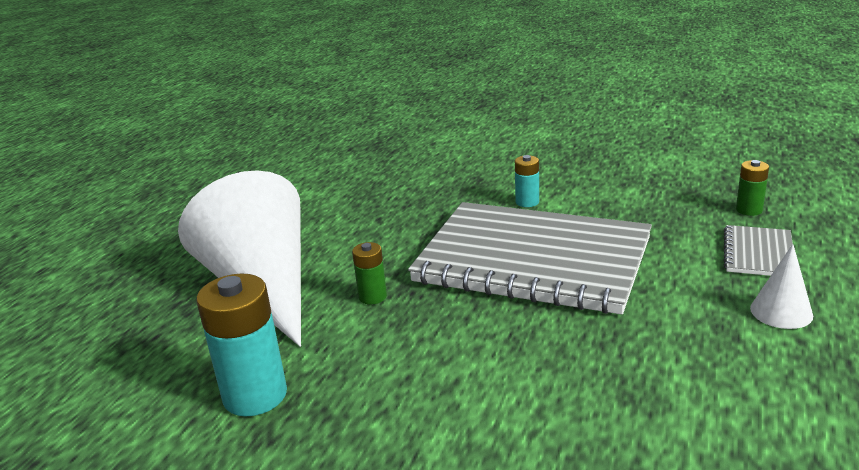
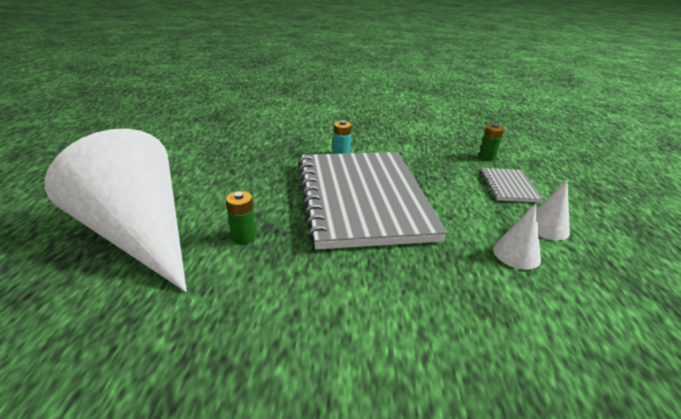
camera: 20 degrees left, 5 degrees up
(255, 395) = (147, 353): turquoise battery -> none
(533, 260) = (362, 198): grey notebook -> grey notebook turned 75 degrees clockwise
(711, 340) = (516, 254): none -> white cone

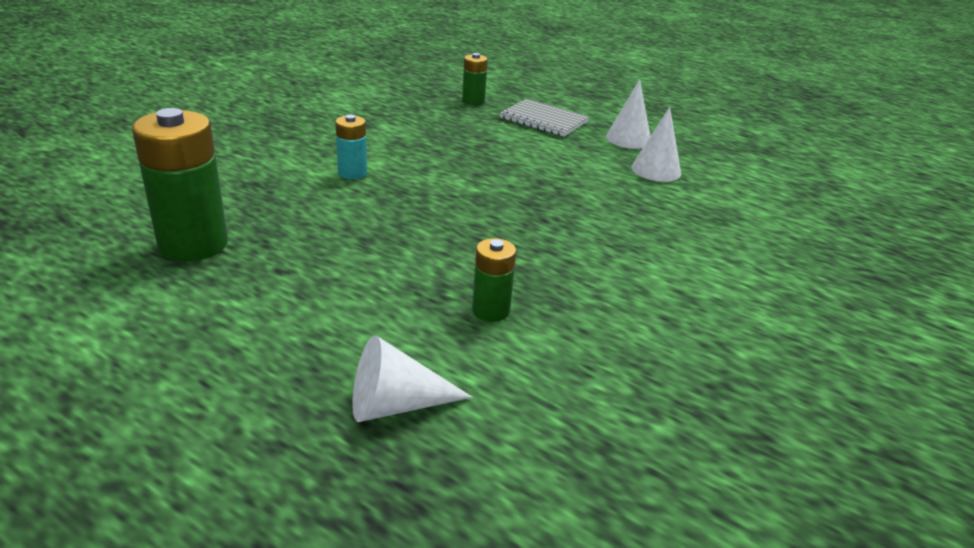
camera: 60 degrees left, 0 degrees up
(139, 234) = (395, 405): white cone -> white cone, size x0.40
(234, 147) = (193, 244): none -> green battery
(362, 198) = (483, 201): grey notebook -> none

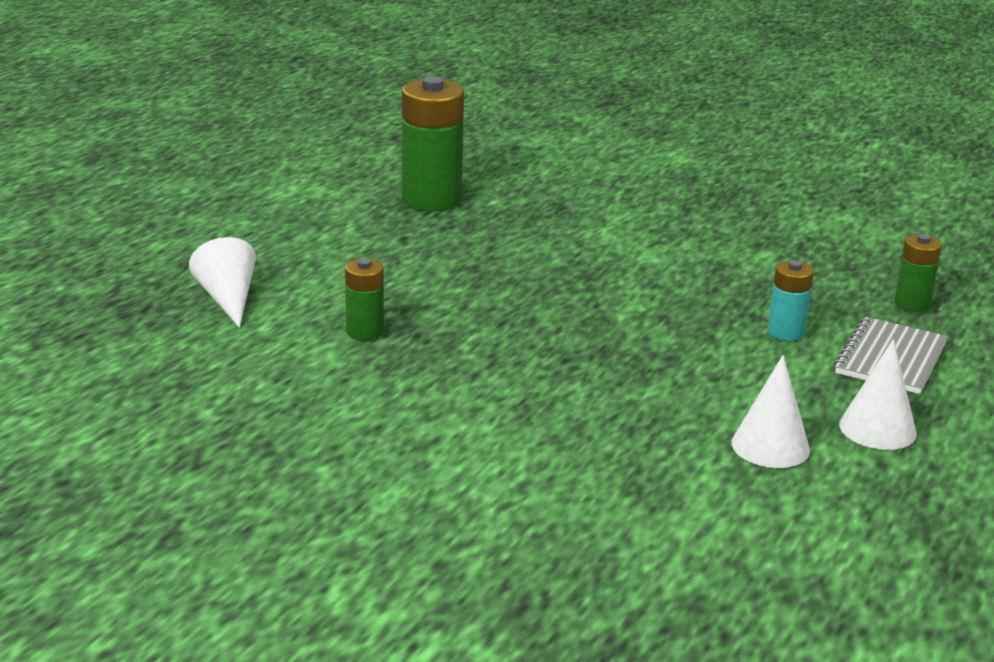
camera: 85 degrees right, 5 degrees down
(352, 173) = (614, 247): turquoise battery -> turquoise battery (786, 332)

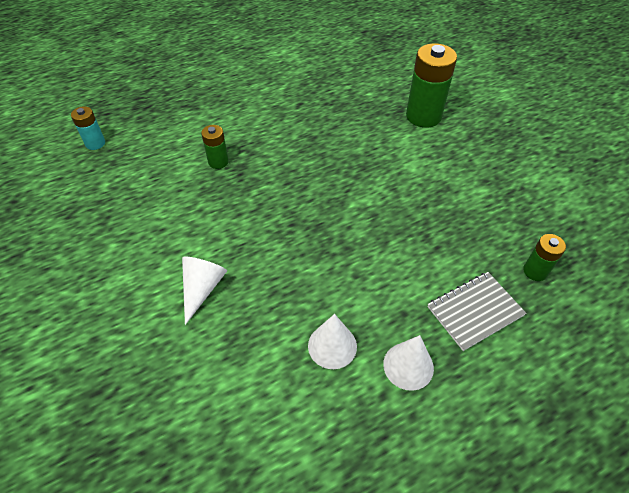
camera: 35 degrees right, 25 degrees up
(228, 299) = (183, 115): white cone -> white cone (202, 288)
(431, 200) = (338, 82): green battery -> green battery (423, 116)
(786, 332) = (431, 259): turquoise battery -> turquoise battery (95, 143)

